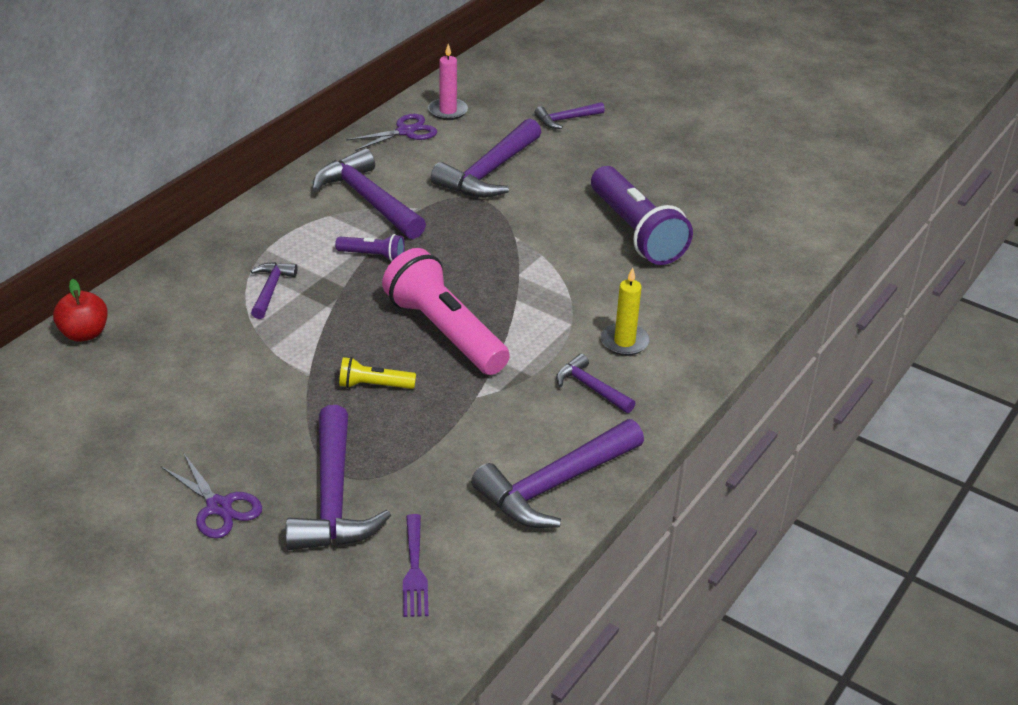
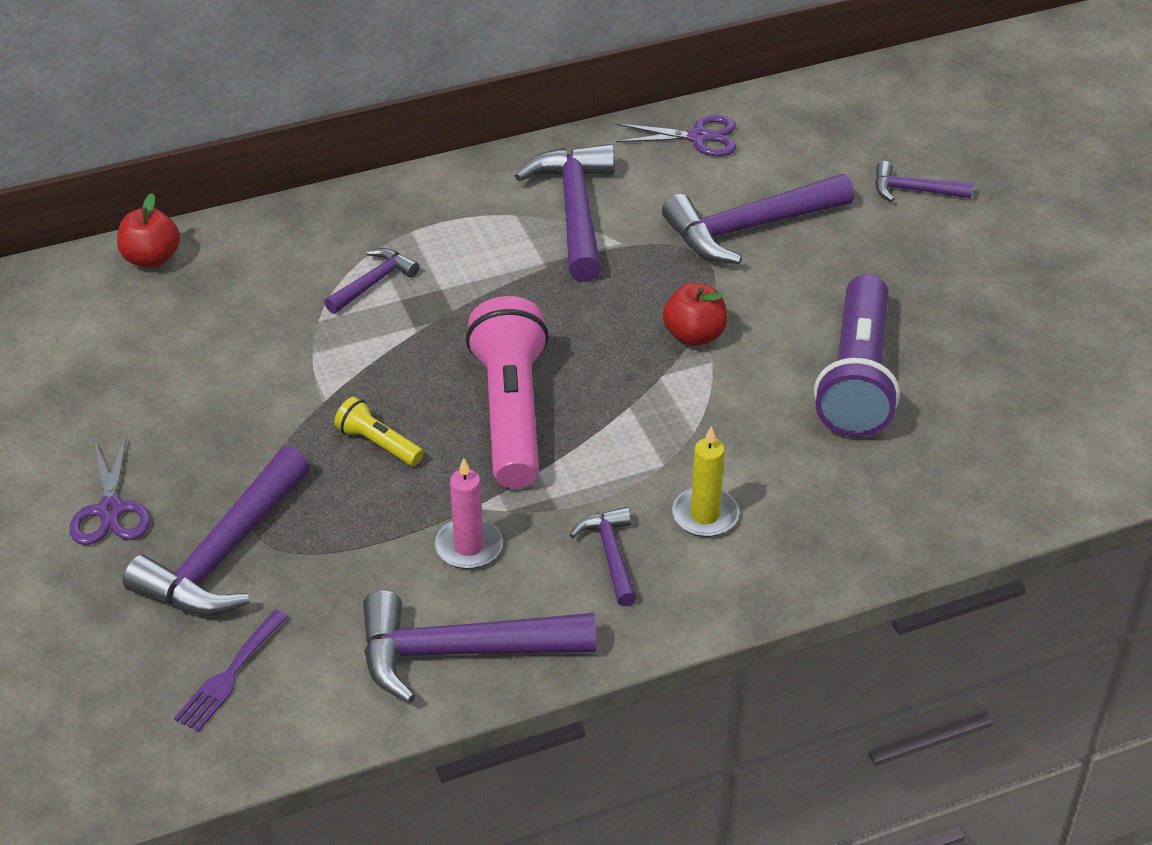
camera: 35 degrees right, 5 degrees up
(373, 256) = (517, 285): purple flashlight -> none
(448, 111) = (775, 127): pink candle -> pink candle (468, 547)
(516, 244) = (694, 335): none -> red apple

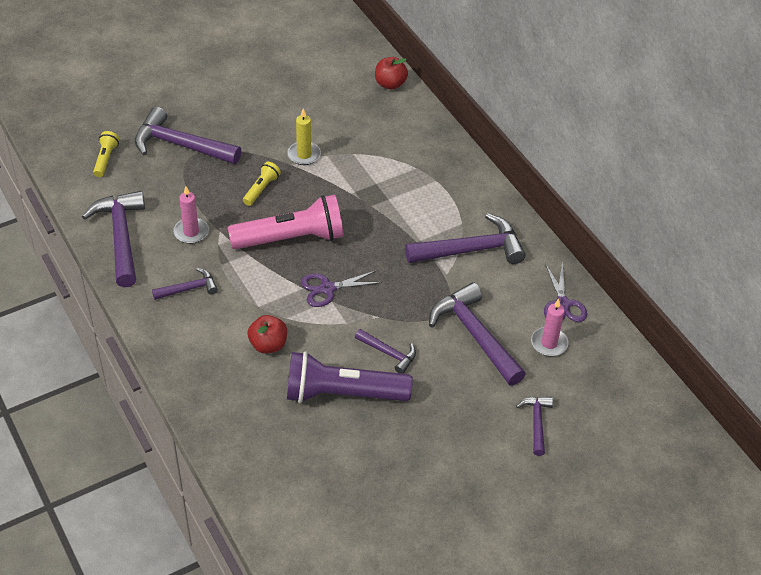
camera: 80 degrees right, 5 degrees up
(110, 510) = (206, 103): purple scissors -> purple scissors (327, 289)
(229, 675) = (106, 159): purple fork -> yellow flashlight
(373, 282) = (388, 170): purple hammer -> purple hammer (389, 353)
(694, 335) = (368, 313): red apple -> red apple (268, 345)
(705, 515) = (221, 326): yellow candle -> yellow candle (304, 155)
(771, 160) = (549, 343): none -> pink candle

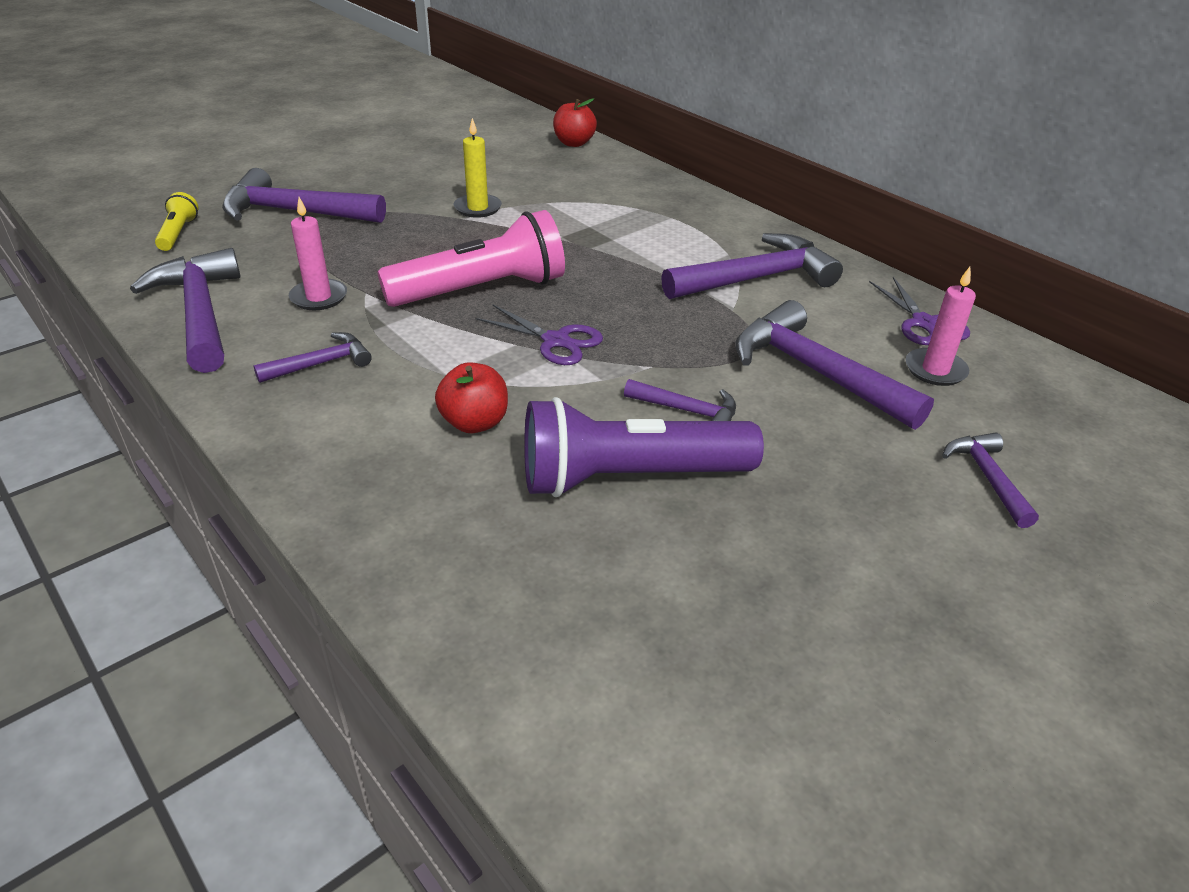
camera: 10 degrees left, 10 degrees down
(261, 189) = (423, 244): yellow flashlight -> none
(327, 289) = (556, 341): purple scissors -> purple scissors turned 120 degrees counterclockwise

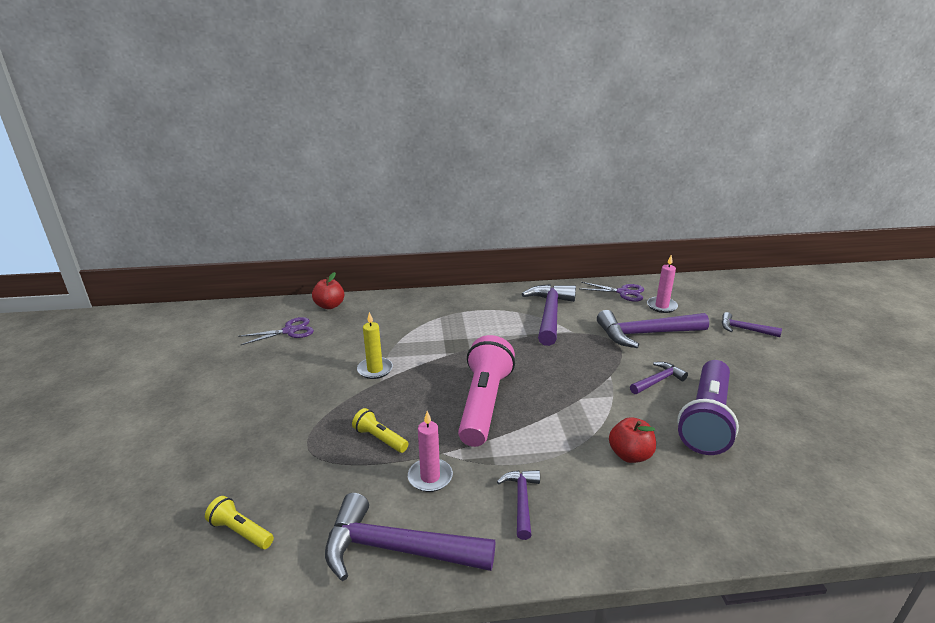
camera: 55 degrees left, 10 degrees down
(294, 212) = (282, 453): purple hammer -> none
(358, 251) = (380, 439): none -> yellow flashlight
(556, 341) = (563, 397): purple scissors -> purple scissors (289, 331)

